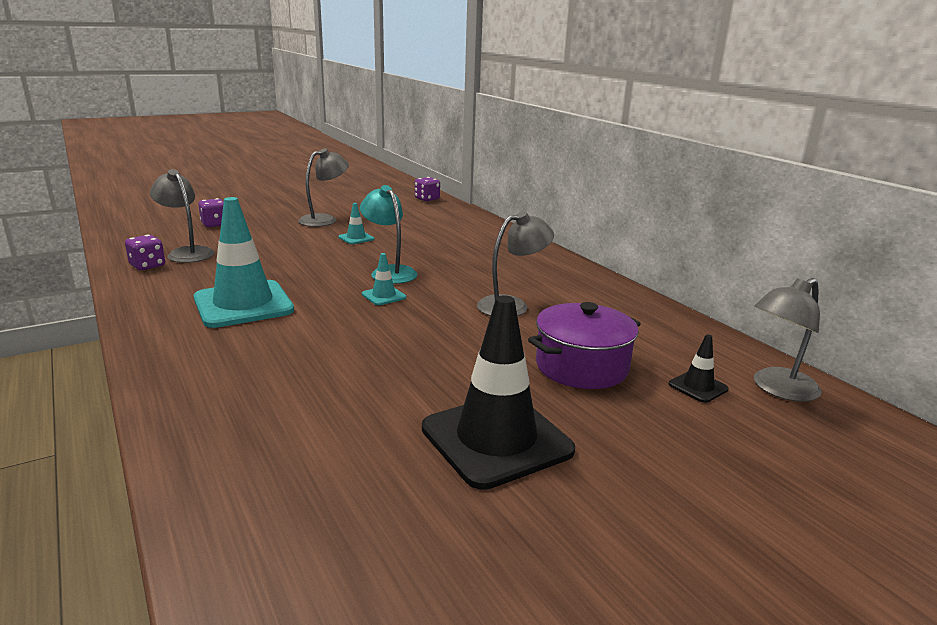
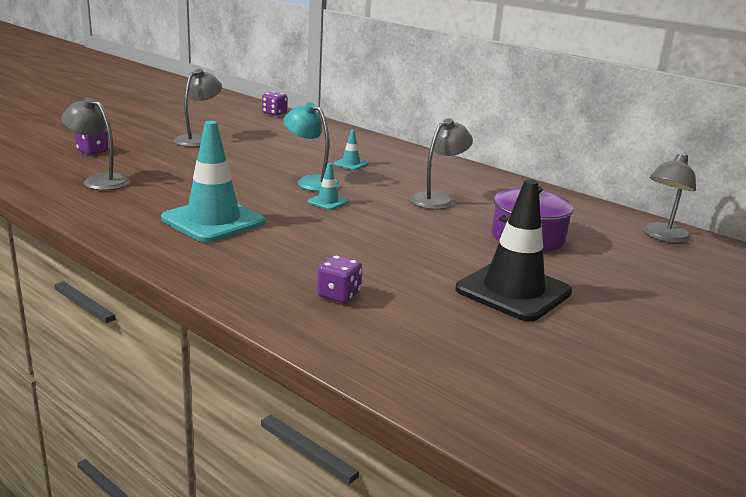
camera: 20 degrees left, 0 degrees up
(147, 266) = (75, 196): purple dice -> purple dice (338, 295)
(356, 238) = (248, 155): turquoise traffic cone -> turquoise traffic cone (350, 164)
(698, 387) = (613, 241): black traffic cone -> none

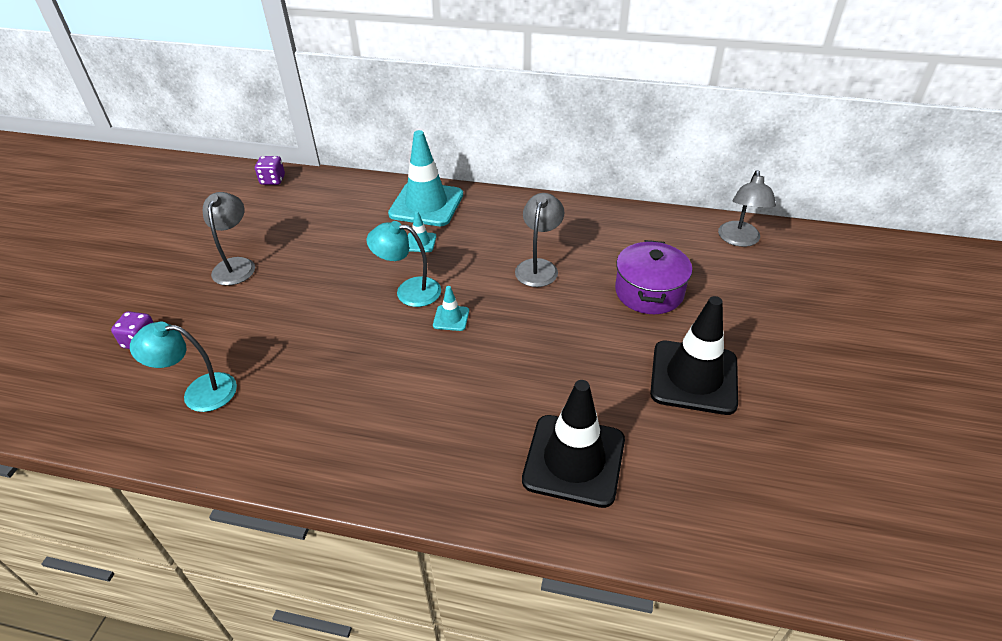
camera: 25 degrees left, 20 degrees up
(99, 181) = (199, 392): grey lamp -> turquoise lamp
(213, 221) = (374, 404): turquoise traffic cone -> turquoise traffic cone (426, 204)
(338, 295) = (574, 460): purple dice -> black traffic cone

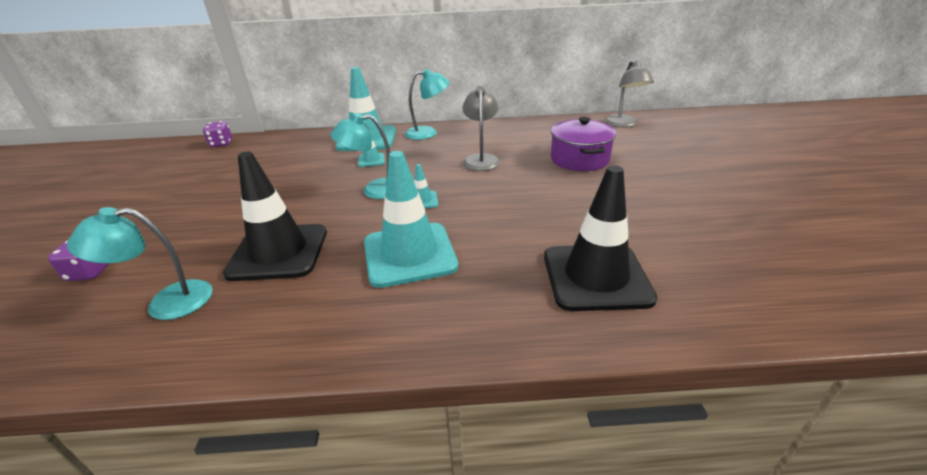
camera: 15 degrees left, 10 degrees down
(236, 265) = (195, 199): grey lamp -> none
(414, 388) = (409, 254): none -> turquoise traffic cone
(497, 207) = (428, 133): none -> turquoise lamp
(694, 377) = (654, 201): black traffic cone -> black traffic cone (278, 252)

